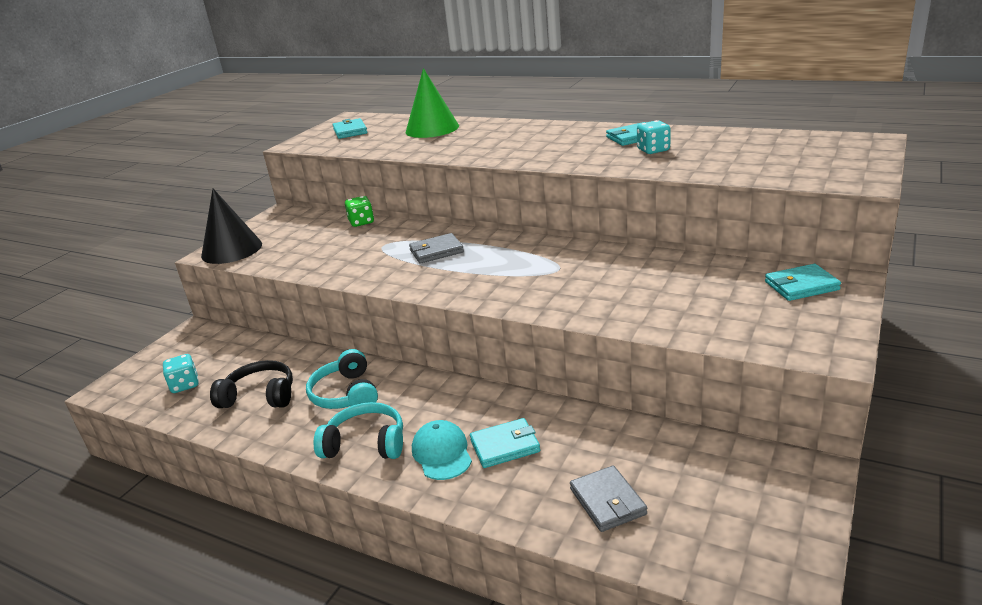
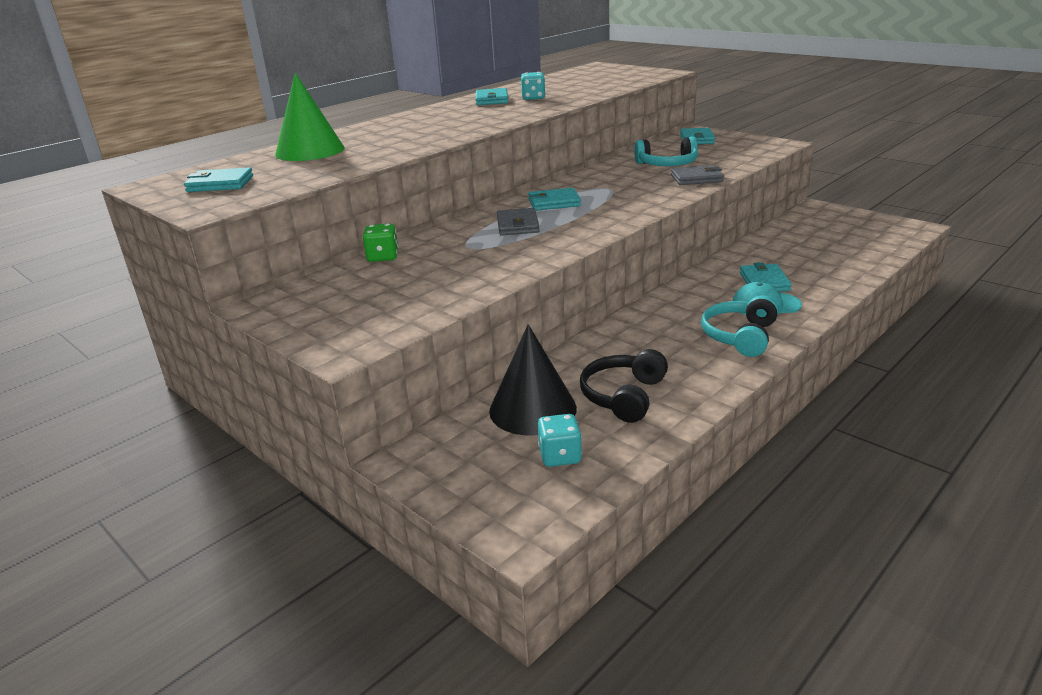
camera: 75 degrees left, 0 degrees up
(232, 250) = (352, 336): black cone -> black cone (532, 409)
(346, 394) = (651, 345): turquoise headphones -> turquoise headphones (667, 165)
(501, 253) = (554, 203): none -> turquoise wallet
(607, 501) = (835, 257): grey wallet -> grey wallet (696, 178)

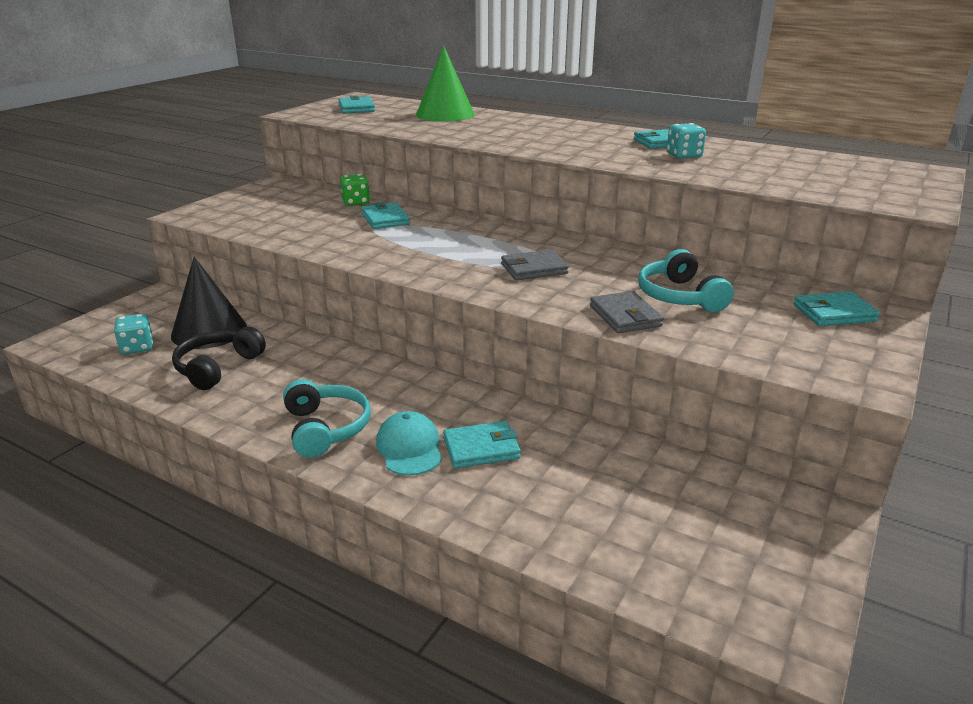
camera: 75 degrees right, 0 degrees up
(517, 225) = (432, 238): grey wallet -> grey wallet (534, 269)
(554, 203) = (503, 247): turquoise wallet -> turquoise wallet (385, 219)
(623, 396) = (217, 367): black headphones -> black headphones turned 75 degrees counterclockwise
(740, 336) = (326, 428): turquoise headphones -> turquoise headphones turned 60 degrees clockwise

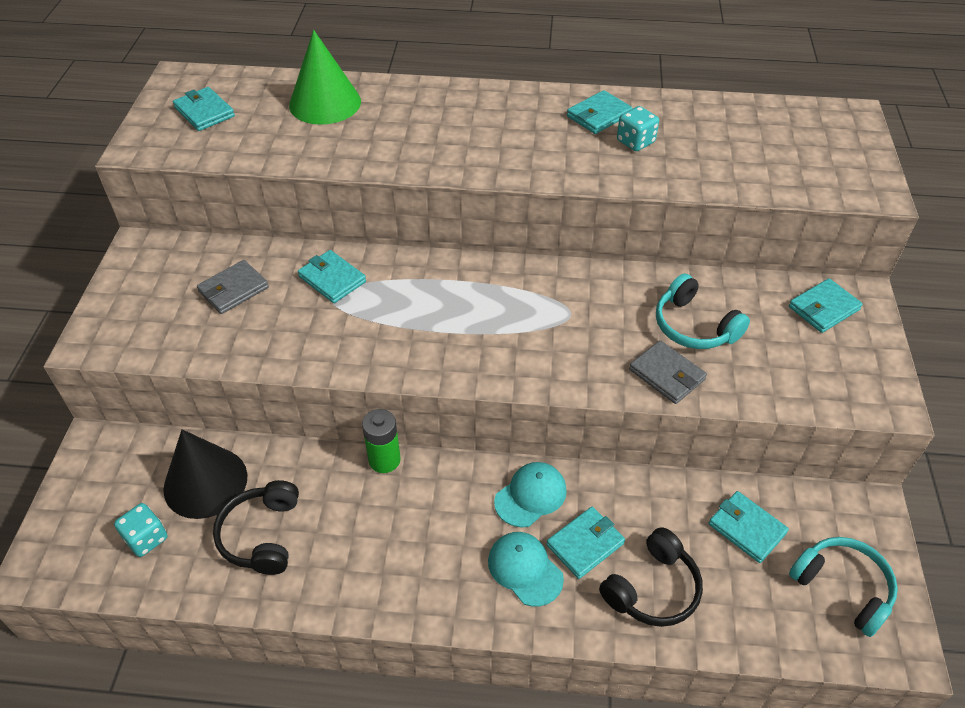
camera: 25 degrees left, 20 degrees up
(326, 428) = (434, 576): turquoise headphones -> turquoise headphones (842, 587)
(353, 353) = (384, 460): none -> green battery
(356, 202) = (274, 255): green dice -> none
(458, 405) = (530, 496): none -> turquoise cap
(523, 498) = (653, 589): none -> black headphones
(534, 269) = (543, 324): grey wallet -> grey wallet (233, 290)
(662, 486) = (746, 528): none -> turquoise wallet

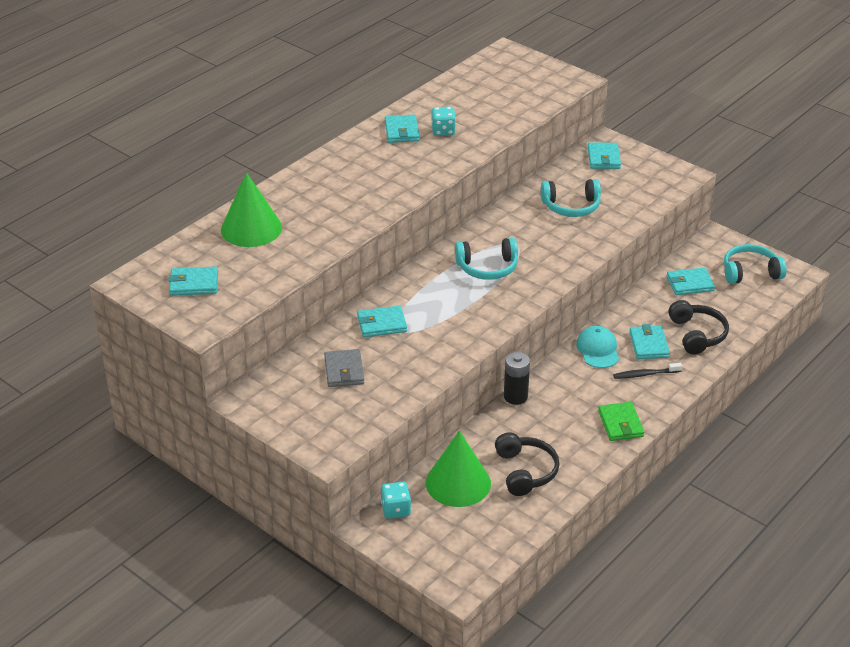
camera: 55 degrees left, 10 degrees down
(146, 538) = (480, 525): turquoise dice -> turquoise dice (396, 509)
(205, 482) = (458, 483): black cone -> green cone
(261, 535) = (525, 471): black headphones -> black headphones turned 135 degrees counterclockwise
(384, 460) = (515, 396): green battery -> black battery
(411, 590) = (620, 424): none -> green wallet
(504, 312) = (487, 268): none -> turquoise headphones
(525, 569) = (645, 374): turquoise cap -> black toothbrush
(667, 374) = (597, 233): grey wallet -> none

